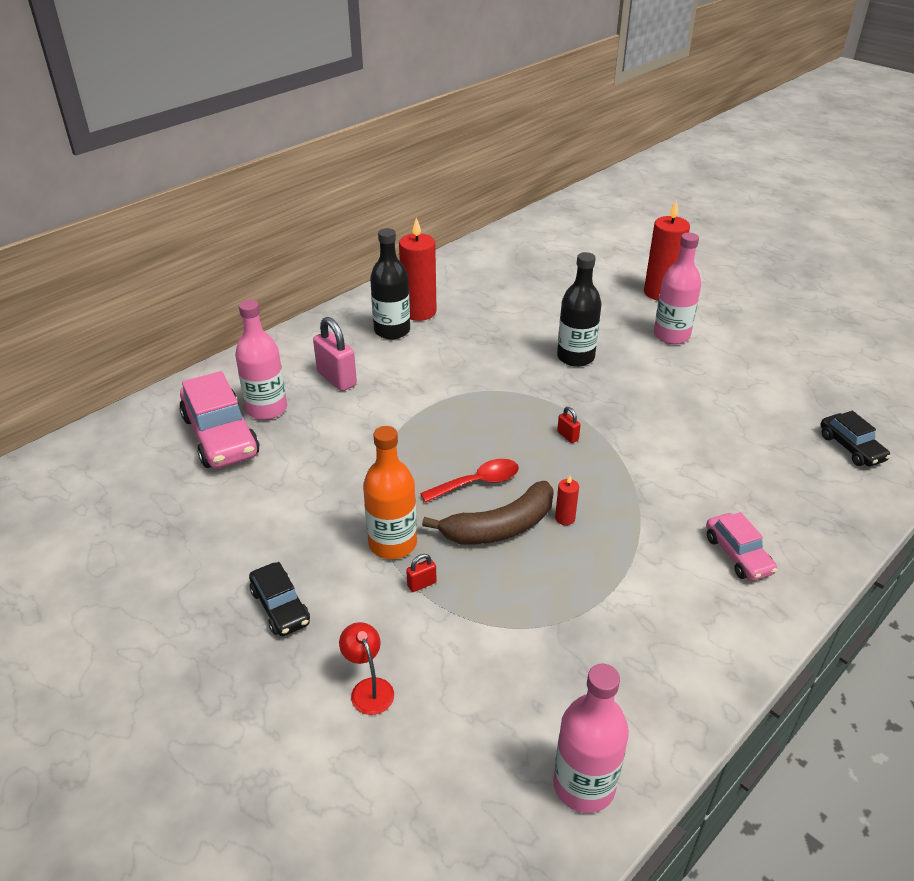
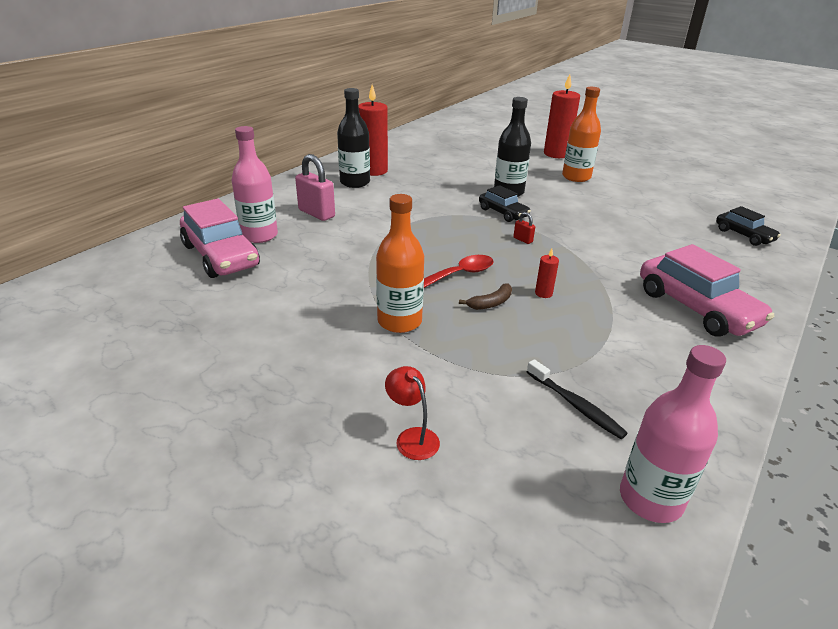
camera: 10 degrees left, 5 degrees down
(280, 607) = (306, 378): black car -> black car (503, 213)
(421, 584) = (436, 349): red padlock -> none
(500, 527) = (490, 303): brown banana -> brown banana, size x0.50
(548, 669) = (575, 405): none -> black toothbrush
(671, 335) = (576, 177): pink bottle -> orange bottle
(738, 555) = (696, 308): pink car -> pink car, size x1.77

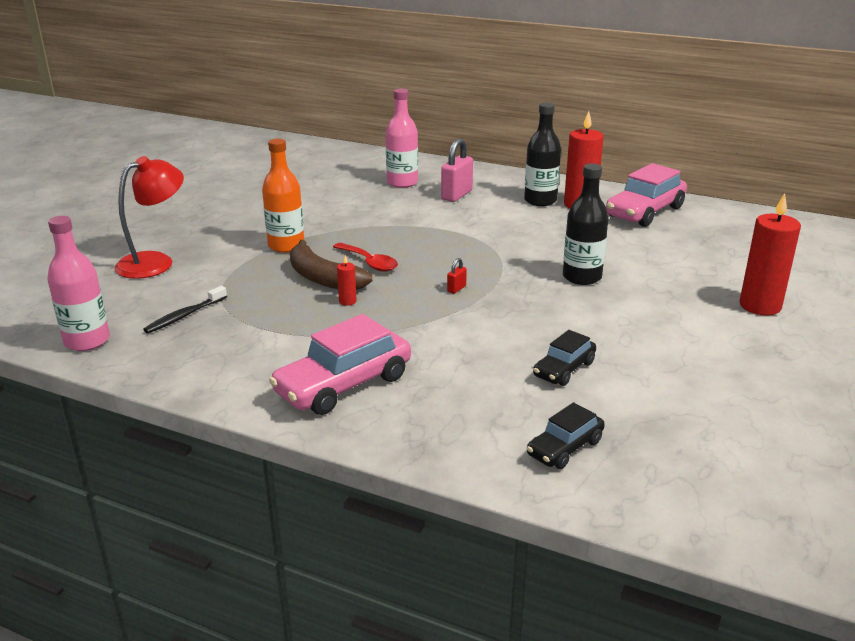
camera: 80 degrees right, 5 degrees down
(221, 256) = (363, 177): pink car -> pink car (645, 212)
(412, 437) = (155, 262): red lamp -> red lamp, size x1.94
(490, 303) = (323, 278): brown banana -> brown banana, size x2.00
(503, 213) = (519, 276): black car -> black car (564, 369)
(576, 177) = (678, 320): orange bottle -> none

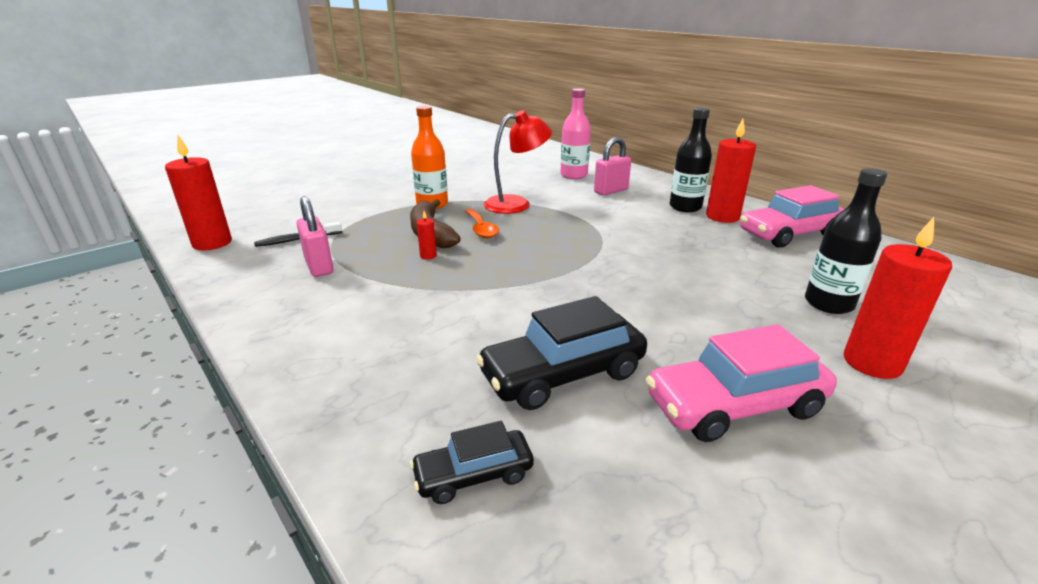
camera: 25 degrees right, 0 degrees up
(87, 341) = (212, 243): pink bottle -> red candle
(155, 262) = (329, 198): red lamp -> red lamp (516, 204)
(248, 337) = (319, 266): none -> pink padlock
(343, 385) = (339, 328): pink car -> pink car (734, 405)
(369, 263) = (481, 229): red spoon -> orange spoon
(456, 289) = (532, 266): red padlock -> none
(564, 369) = (562, 374): black car -> black car, size x1.77
(582, 277) = (668, 281): black bottle -> black bottle (828, 303)

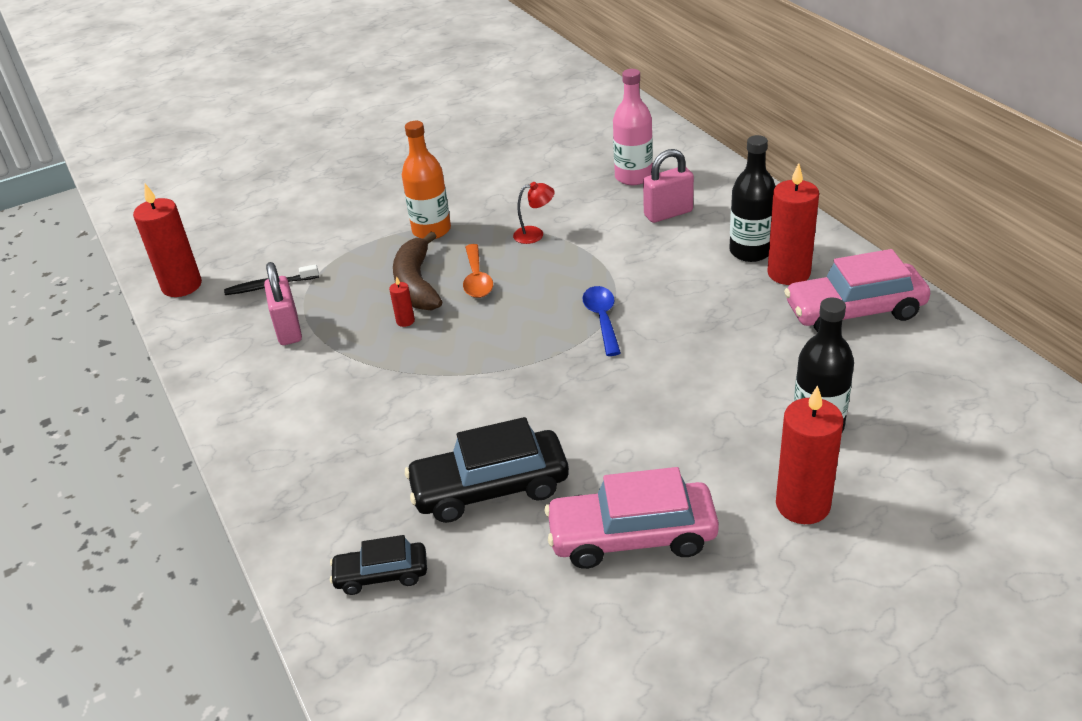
camera: 15 degrees right, 10 degrees up
(516, 204) = (535, 234): red lamp -> red lamp, size x0.52
(598, 247) = (602, 319): none -> blue spoon

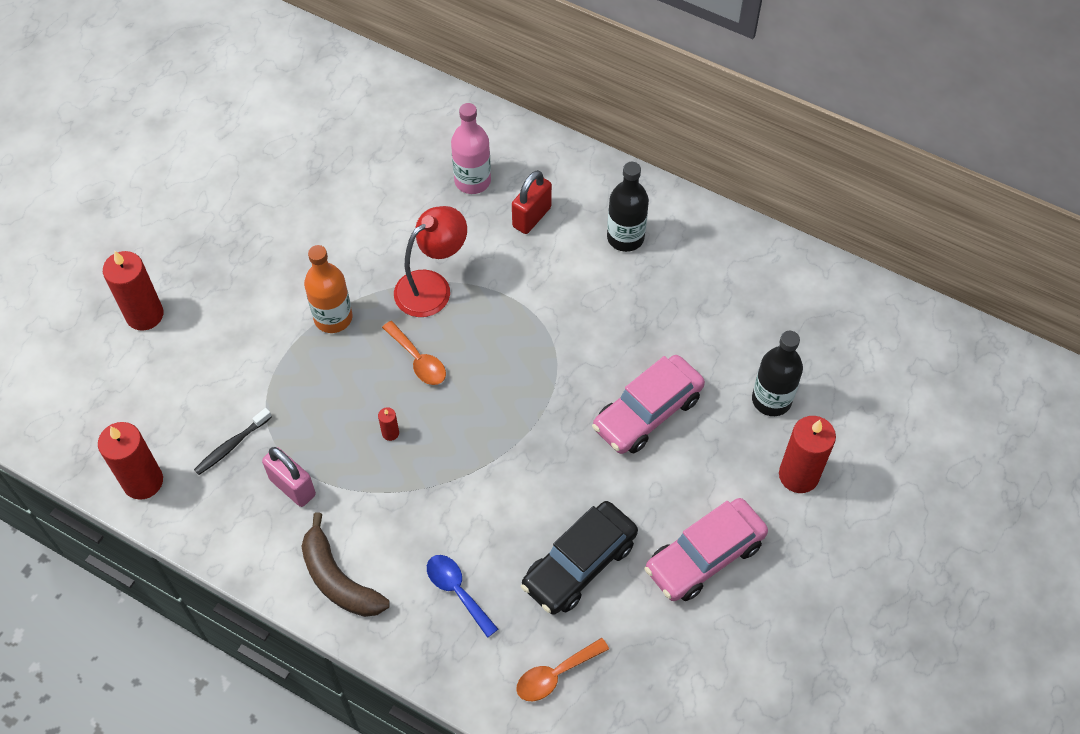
camera: 35 degrees left, 20 degrees up
(381, 575) = (555, 675): black car -> orange spoon
(417, 284) = (368, 387): brown banana -> brown banana (338, 579)
(535, 234) = (432, 286): red lamp -> red lamp, size x1.94
(602, 319) = (553, 361): blue spoon -> blue spoon (457, 591)
(668, 213) = (531, 217): pink padlock -> red padlock
(788, 273) = (668, 251): red candle -> red candle (144, 315)
(854, 311) = (738, 274): pink car -> pink car (647, 412)

